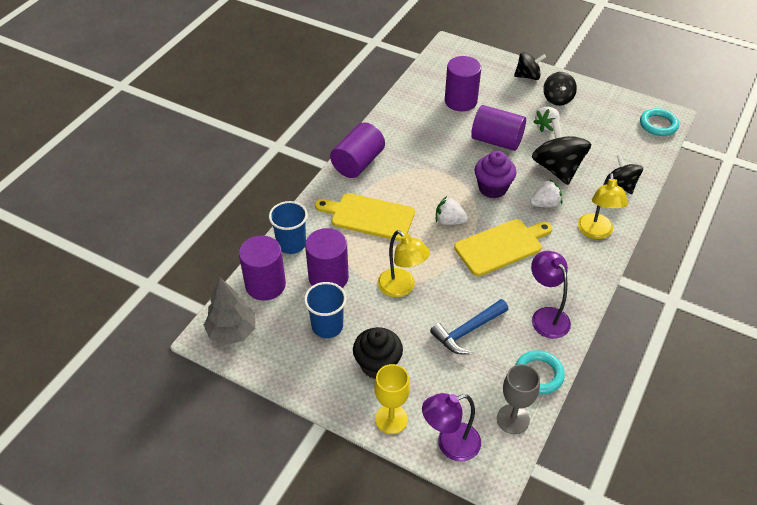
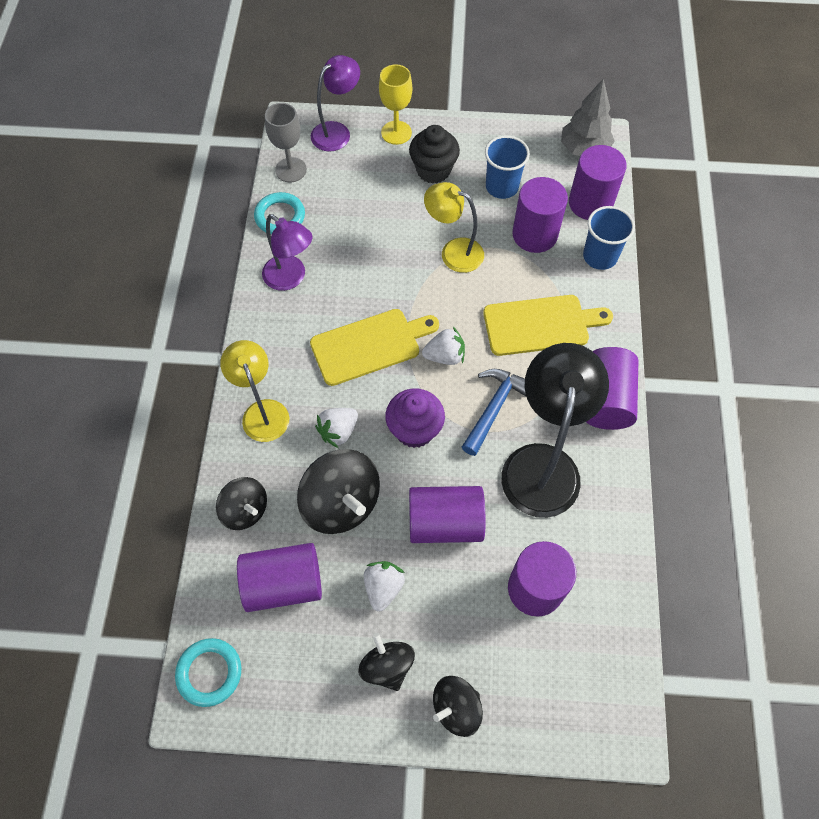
camera: 155 degrees right, 15 degrees up
(420, 147) = (542, 463): none -> black lamp
(467, 331) = (365, 232): blue hammer -> blue hammer (494, 408)
(501, 246) = (369, 345): yellow cutting board -> yellow cutting board turned 150 degrees counterclockwise
(605, 145) = (283, 584): none -> purple cylinder

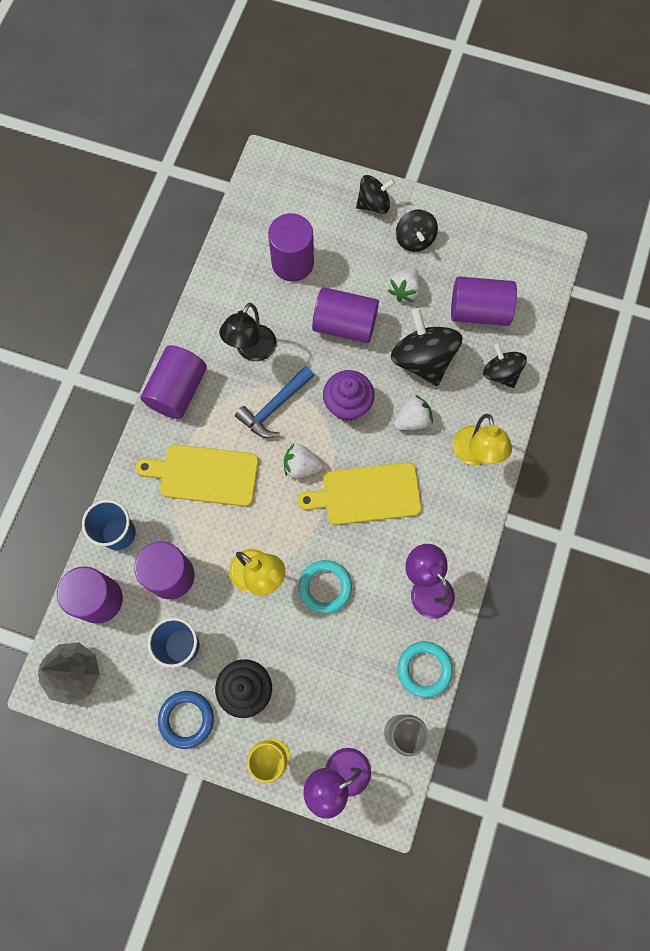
camera: 165 degrees left, 10 degrees up
(209, 673) = (541, 265): turquoise ring -> turquoise ring (325, 587)
(476, 140) = (186, 719): none -> blue ring
(542, 463) = (252, 351): black lamp -> black lamp, size x0.62

